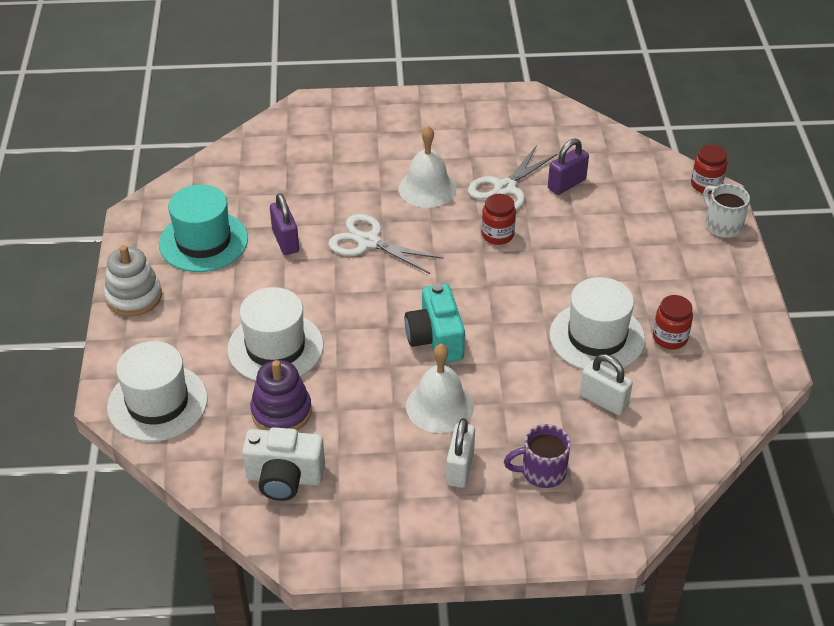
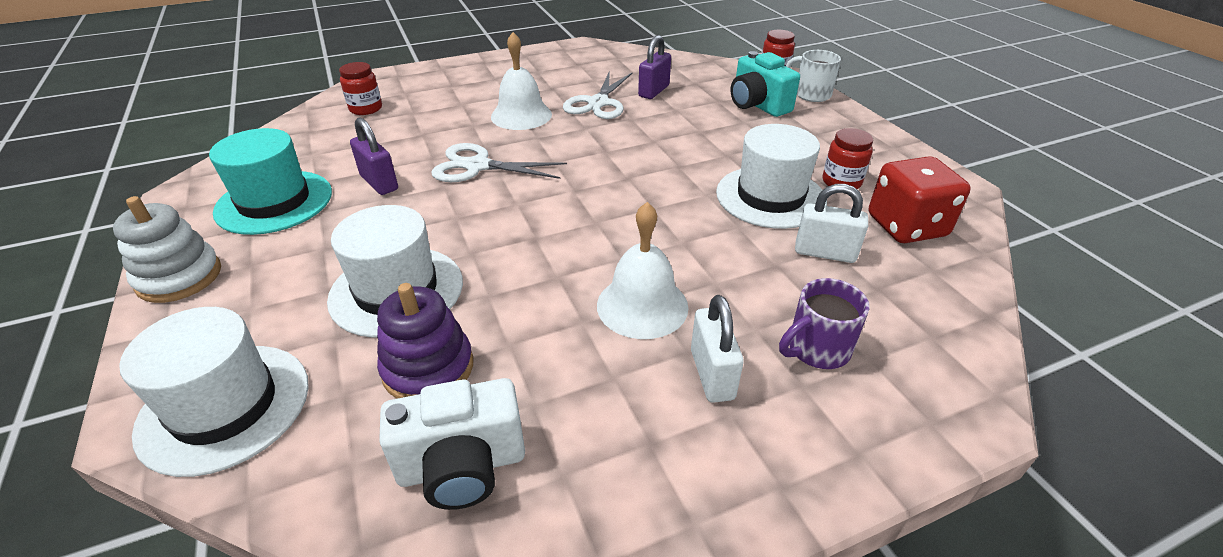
camera: 20 degrees left, 5 degrees down
(435, 339) = (598, 237): turquoise camera -> turquoise camera (757, 105)
(497, 235) = (612, 136): red jar -> red jar (366, 109)
(690, 395) = (906, 226): none -> red dice

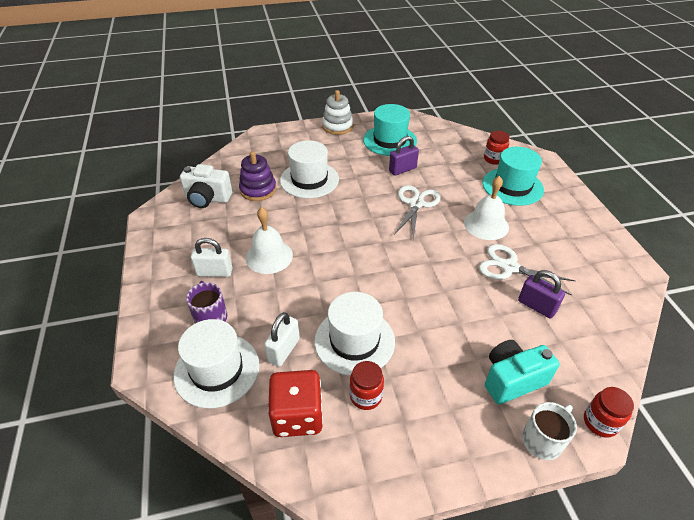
camera: 100 degrees right, 5 degrees up
(225, 407) = (261, 147): white hat -> white hat (217, 370)
(437, 98) = (512, 186): none -> turquoise hat
(462, 466) = (207, 198): white camera -> white camera turned 75 degrees counterclockwise

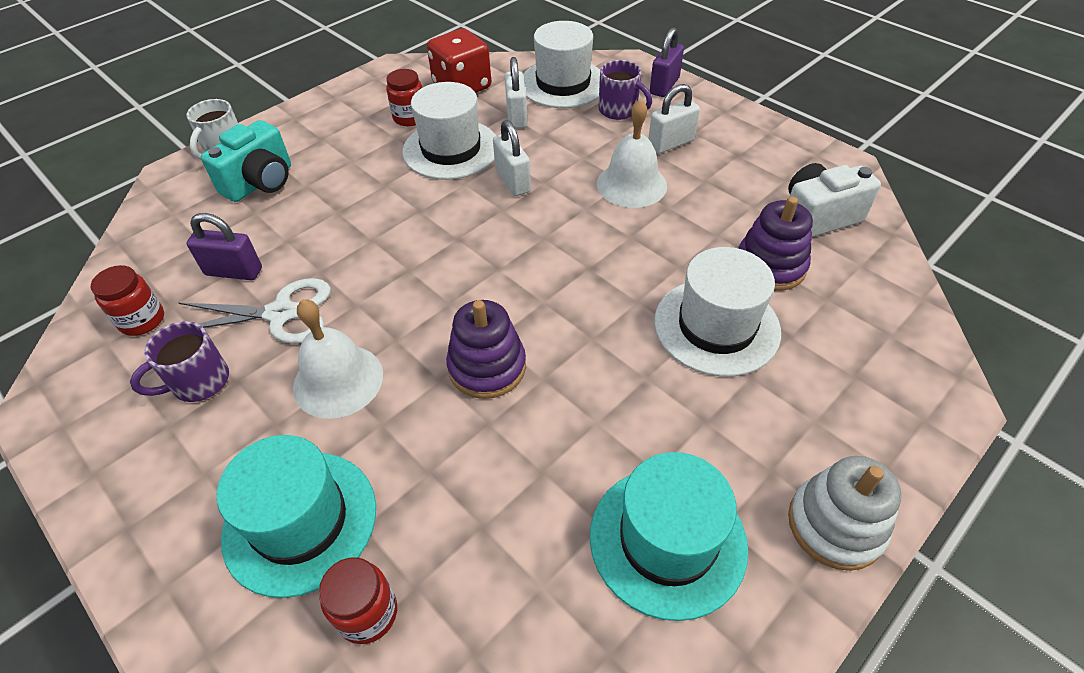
camera: 150 degrees right, 5 degrees up
(333, 292) = (512, 181): none -> white padlock
(402, 169) = (568, 447): purple padlock -> purple padlock (664, 86)
(416, 204) = (487, 367): white scissors -> purple stacking toy
(556, 250) = (198, 382): none -> purple mug
(600, 422) = (162, 184): red jar -> red jar (142, 320)

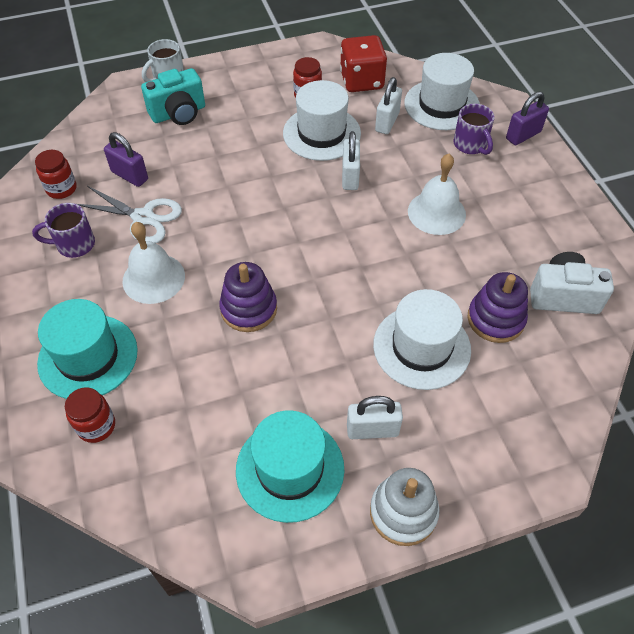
camera: 25 degrees right, 5 degrees up
(671, 143) = (491, 189): white padlock -> white padlock (372, 430)

